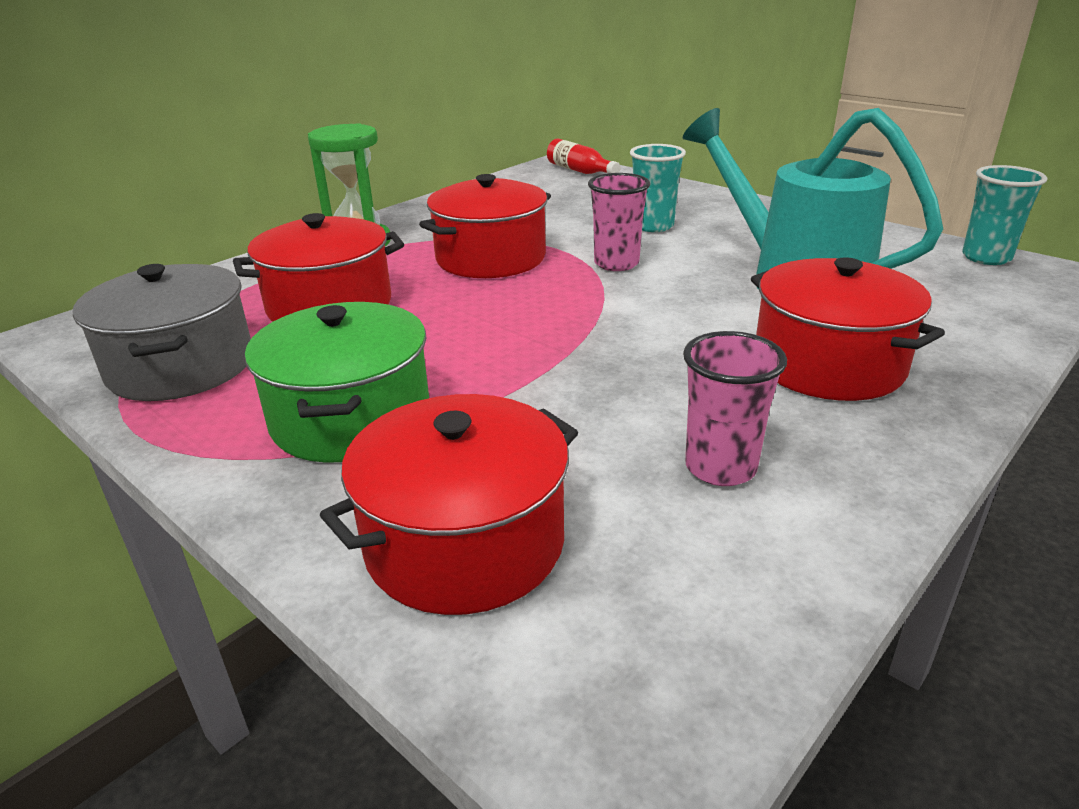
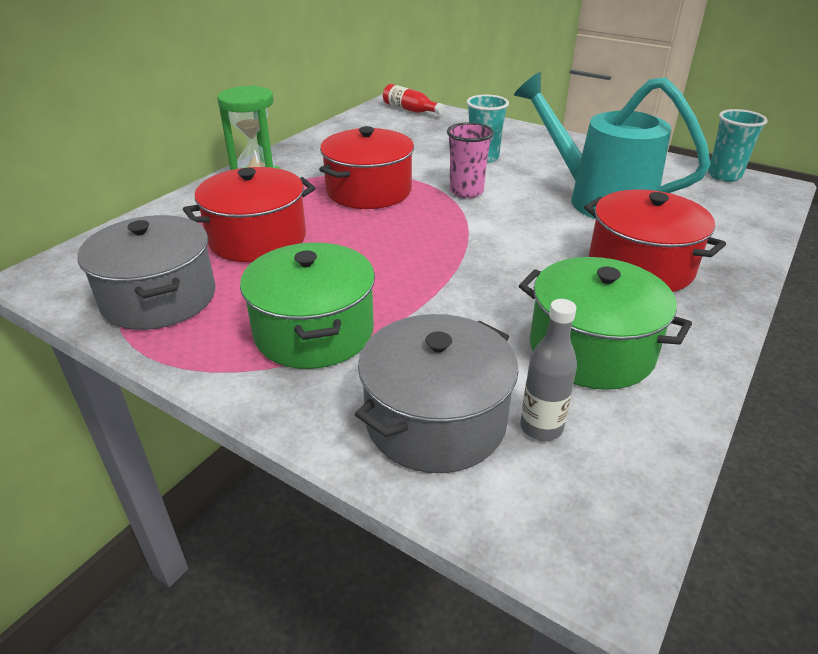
camera: 10 degrees left, 5 degrees up
(465, 543) = (435, 420): red pot -> grey pot
(611, 566) = (541, 427): none -> grey bottle
(720, 467) = (591, 349): pink cup -> green pot

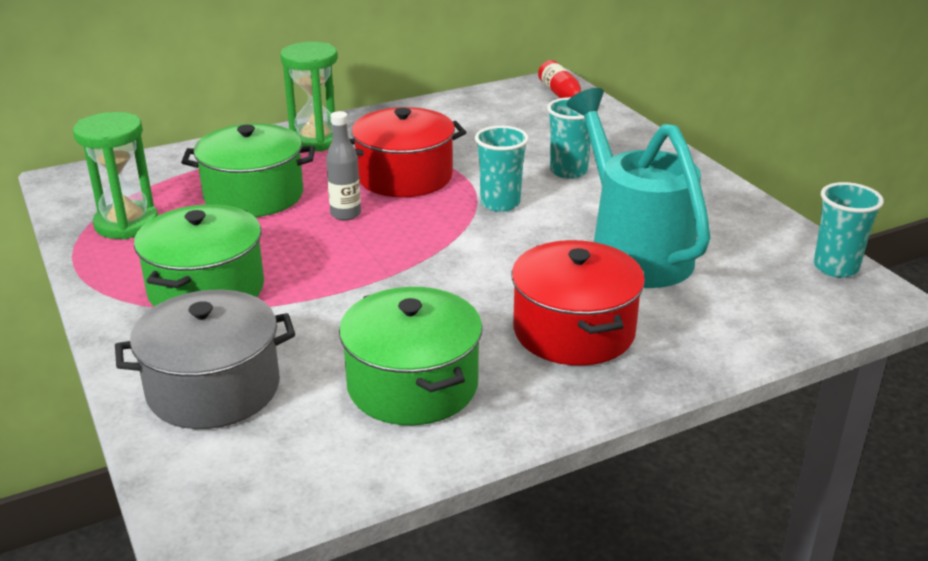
camera: 30 degrees right, 5 degrees down
(159, 298) = (127, 224): grey pot -> green hourglass
(257, 238) = (254, 195): red pot -> green pot
(466, 191) = (500, 203): pink cup -> turquoise cup
(541, 427) = (285, 425): grey bottle -> grey bottle (345, 214)

